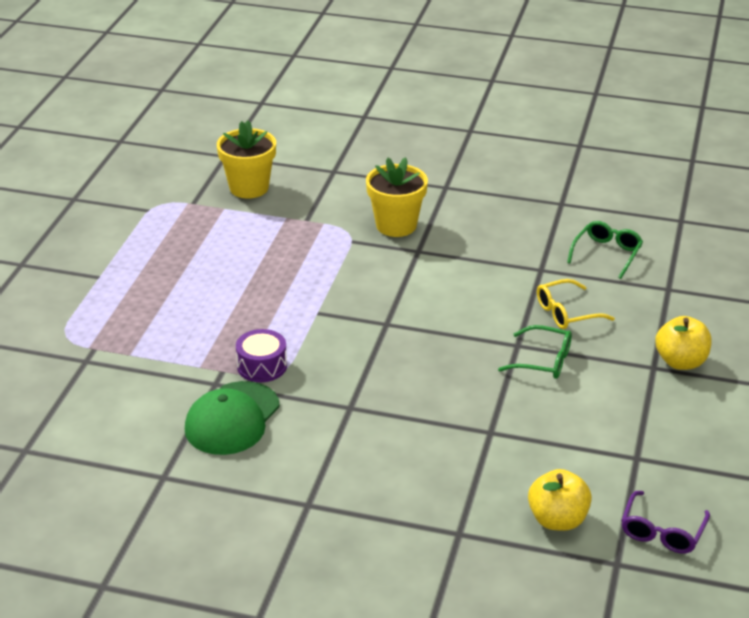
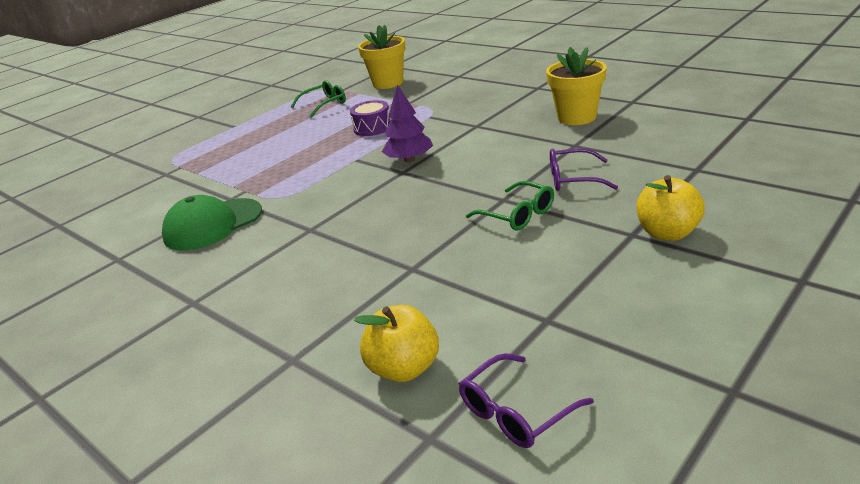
camera: 30 degrees right, 5 degrees down
(262, 366) = (275, 191): purple drum -> purple drum (372, 128)
(380, 306) = (409, 159): none -> purple tree
(396, 225) = (474, 109): yellow flower pot -> yellow flower pot (577, 117)
(566, 313) = (572, 179): yellow glasses -> purple glasses
(607, 254) = (650, 138): green glasses -> green glasses (324, 104)

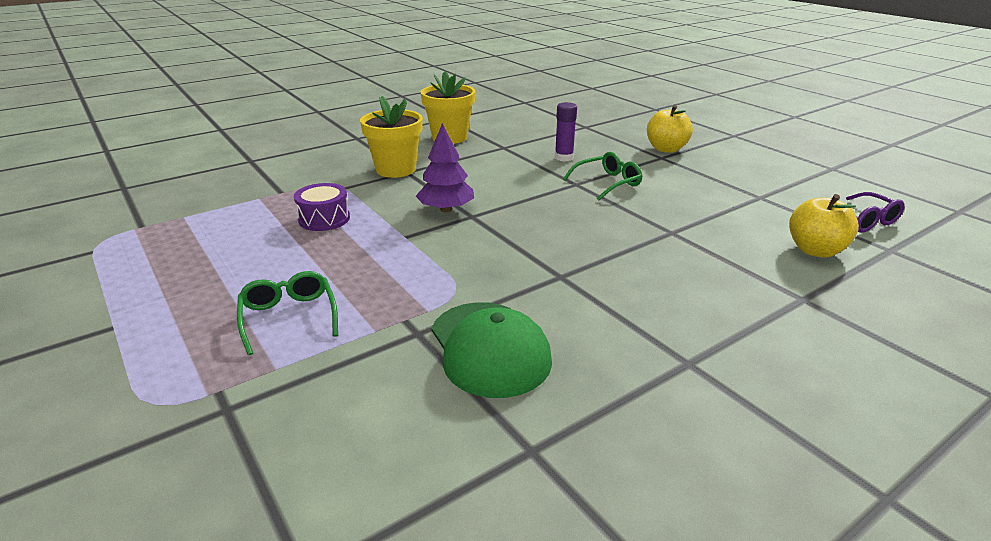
camera: 80 degrees left, 0 degrees up
(324, 104) = (176, 242): green glasses -> green glasses (289, 317)
(388, 83) = (186, 196): yellow flower pot -> yellow flower pot (396, 169)
(572, 179) = (564, 158): purple glasses -> purple glue stick

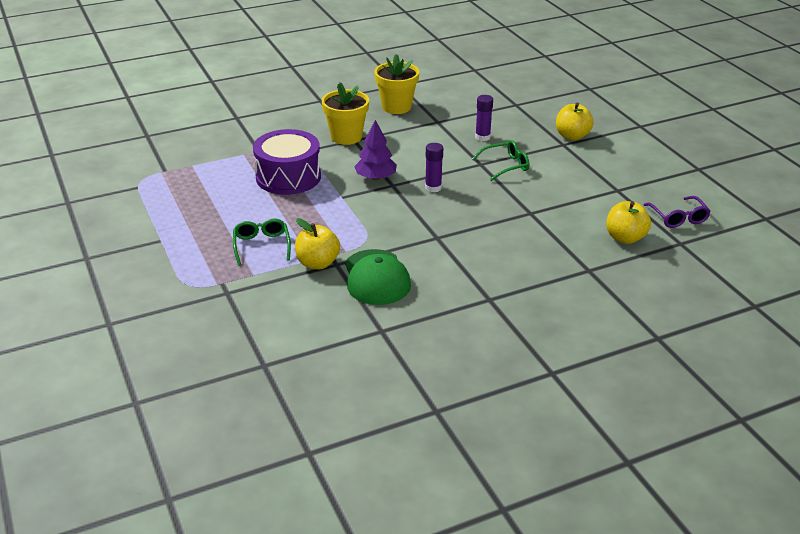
camera: 10 degrees right, 5 degrees up
(324, 219) = (288, 177): purple drum -> purple drum, size x1.81
(386, 335) = (317, 263): none -> yellow apple
(527, 214) = (433, 188): none -> purple glue stick

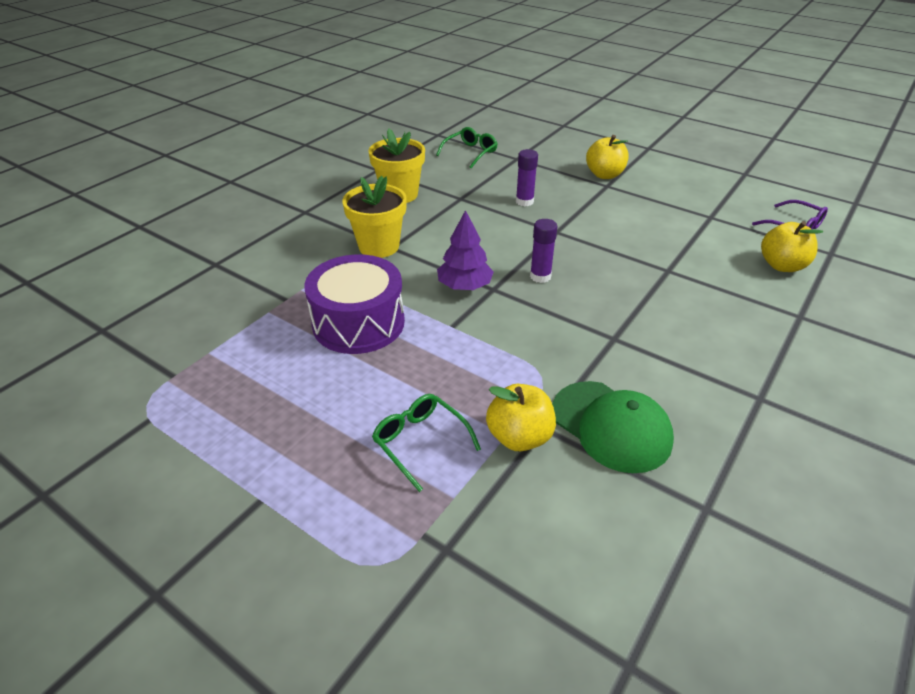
camera: 30 degrees left, 5 degrees up
(506, 165) = (582, 225): green glasses -> green glasses (470, 153)

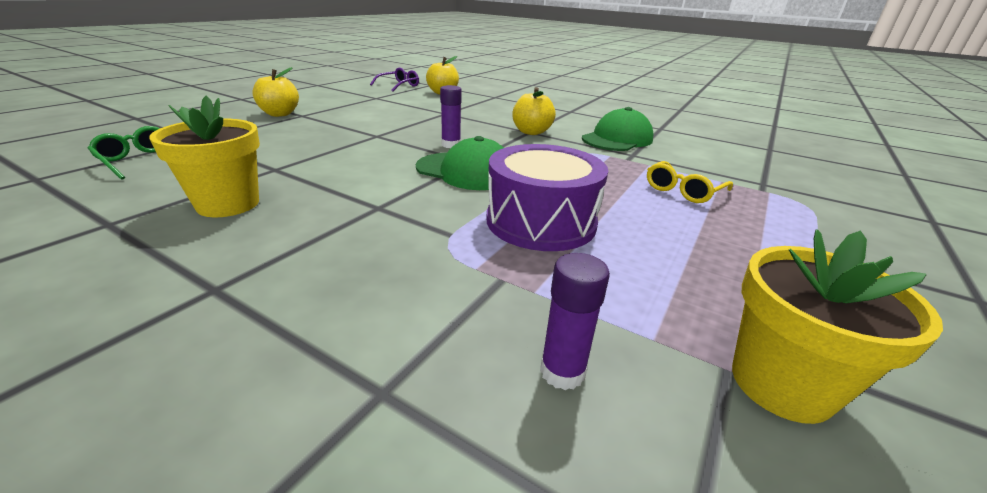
camera: 95 degrees left, 10 degrees down
(379, 246) = (373, 215): yellow flower pot -> yellow flower pot (781, 384)
(420, 442) = (683, 191): green glasses -> yellow glasses
(464, 286) = (466, 171): purple tree -> green cap
(519, 437) = (647, 161): yellow apple -> yellow apple (531, 132)
(524, 201) = (309, 142): purple glue stick -> purple glue stick (562, 372)

